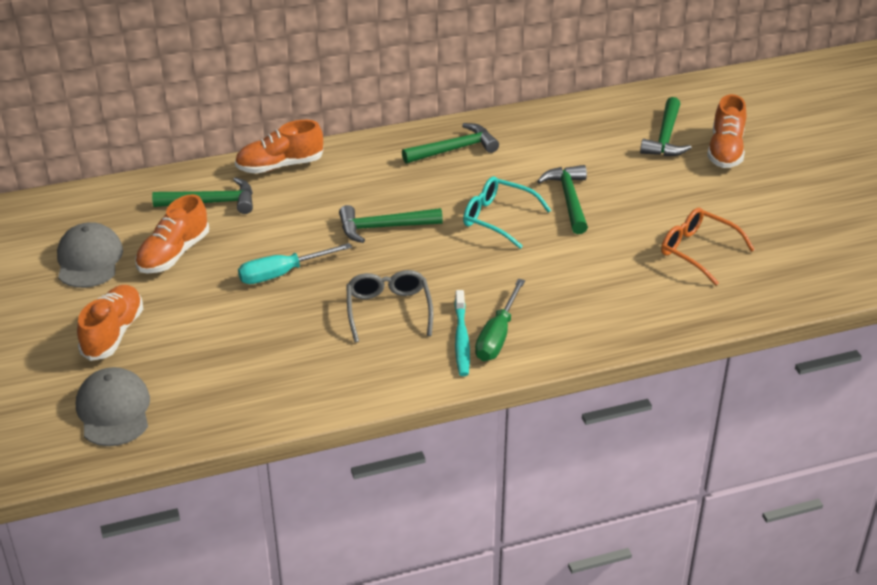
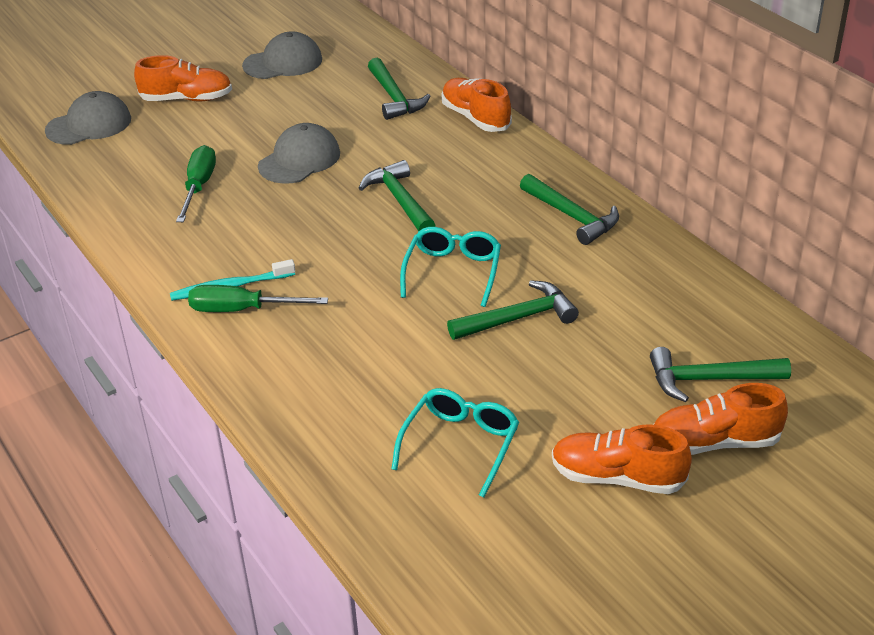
camera: 75 degrees right, 0 degrees up
(173, 254) = (307, 98): orange shoe -> orange shoe (617, 477)
(282, 273) = (299, 160): turquoise screwdriver -> grey cap
(289, 342) = (199, 187): none -> green screwdriver
(388, 310) = (263, 232): grey glasses -> none
(698, 251) = (460, 444): orange glasses -> turquoise glasses

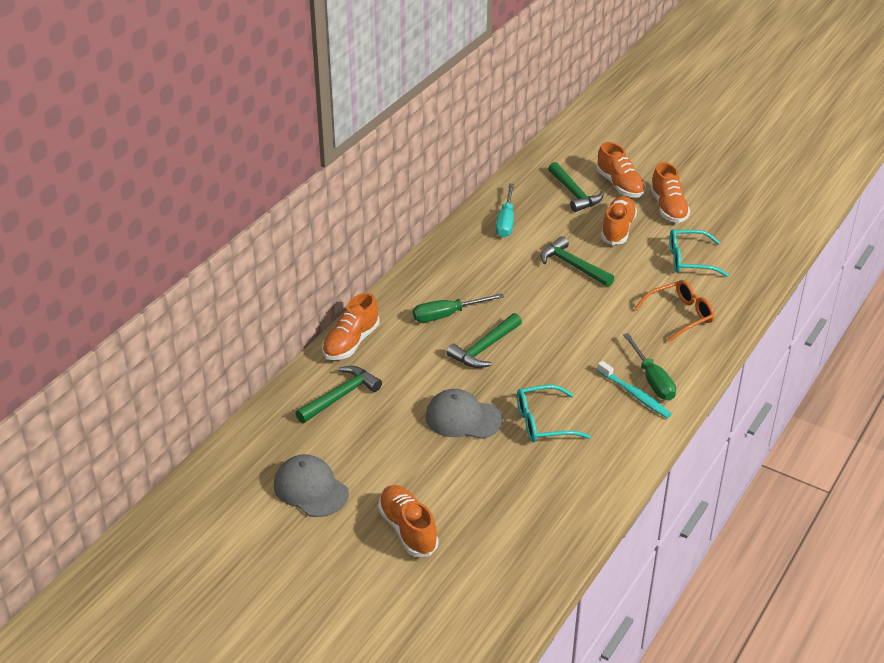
camera: 115 degrees left, 0 degrees up
(89, 125) = (487, 580): grey cap -> none
(199, 187) = (534, 461): green screwdriver -> green screwdriver (447, 315)
(341, 382) = (680, 315): none -> orange glasses
(453, 272) = (547, 302): turquoise glasses -> turquoise glasses (543, 422)
(572, 216) = (455, 268): green hammer -> none
(584, 394) = (617, 229): none -> orange shoe
(661, 287) = (506, 221): none -> turquoise screwdriver

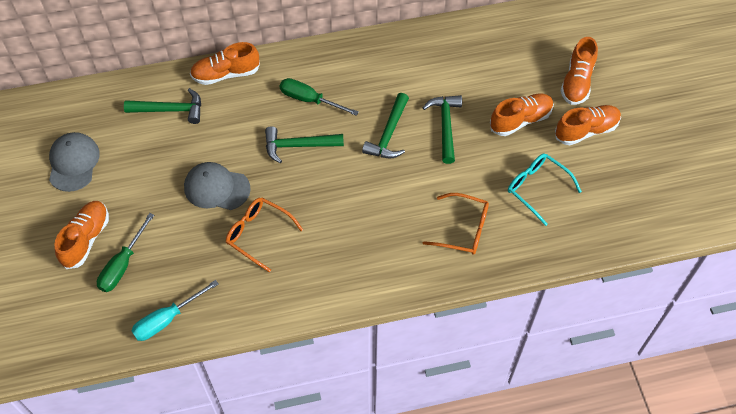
camera: 45 degrees right, 20 degrees up
(463, 418) = (216, 188): grey cap -> grey cap turned 45 degrees counterclockwise
(506, 221) = (449, 52): turquoise screwdriver -> turquoise screwdriver (167, 319)
(543, 422) = (258, 234): turquoise glasses -> orange glasses
(574, 193) = (531, 64): green hammer -> green hammer (389, 134)
(635, 395) = (343, 265): turquoise toothbrush -> none
(652, 380) = (371, 264): green screwdriver -> green screwdriver (123, 265)
(668, 208) = (586, 130): orange shoe -> orange shoe turned 150 degrees counterclockwise

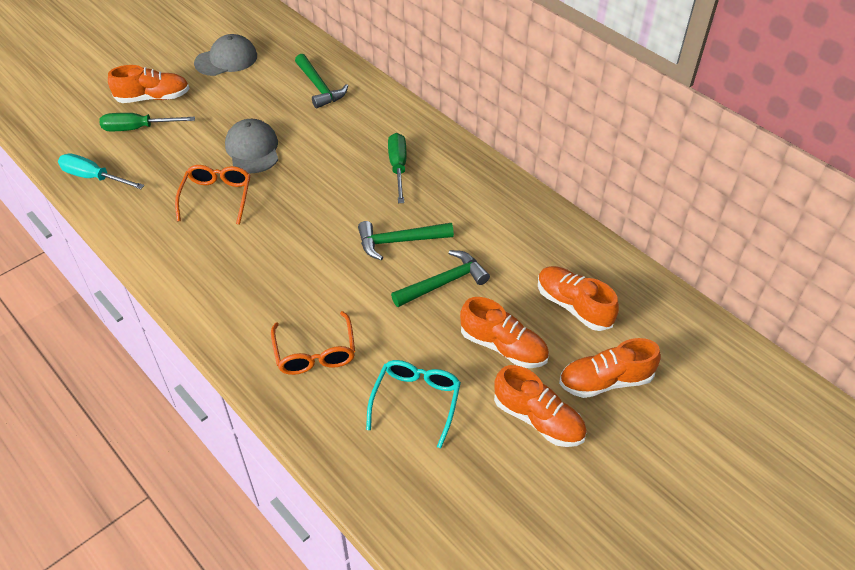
camera: 60 degrees right, 10 degrees down
(226, 74) = (385, 103): orange shoe -> orange shoe (573, 306)
(298, 146) = (337, 182): green hammer -> none

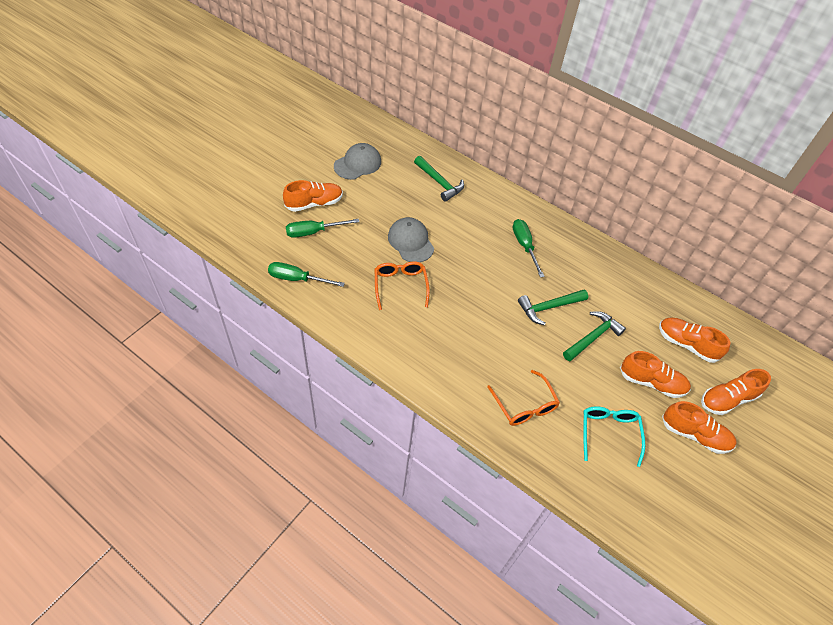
camera: 15 degrees left, 5 degrees up
(94, 177) = (297, 279): turquoise screwdriver -> green screwdriver

